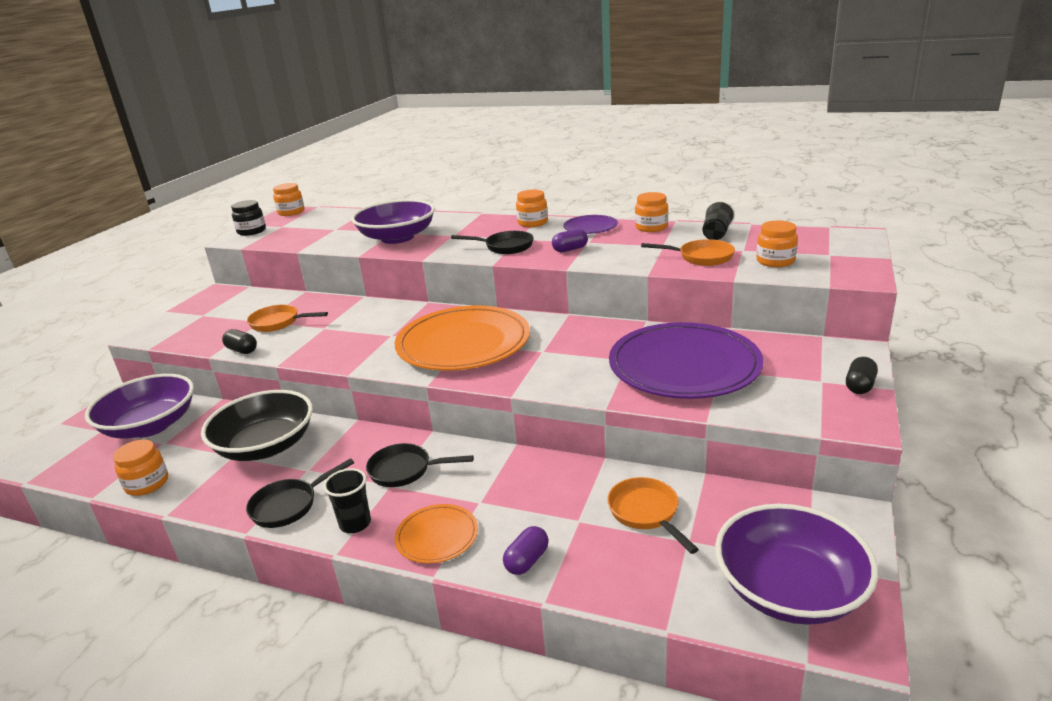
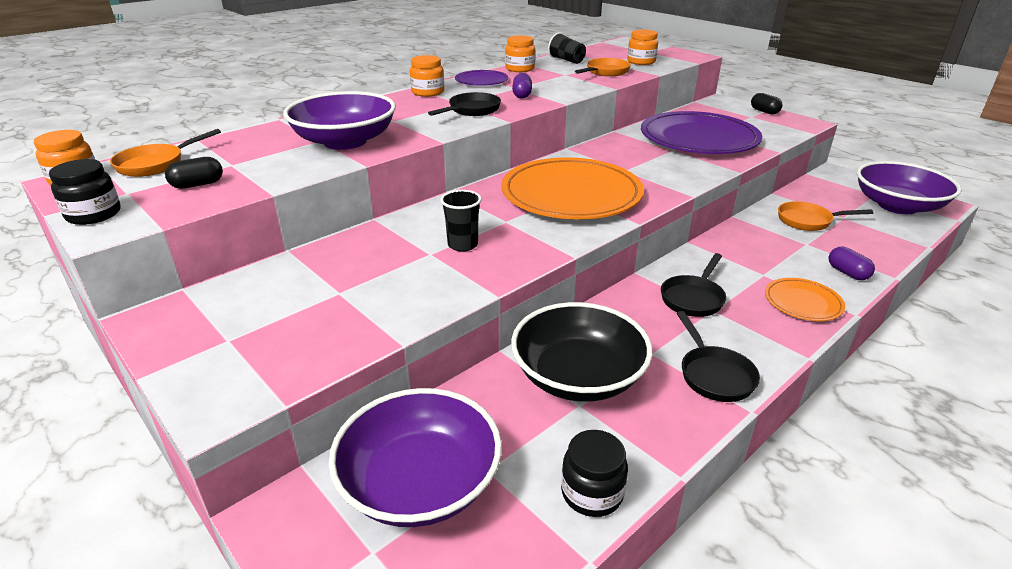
camera: 65 degrees left, 5 degrees up
(147, 484) = (592, 493): orange jar -> black jar
(242, 350) = (417, 316): black capsule -> black capsule (197, 185)
(278, 323) = (365, 281): orange pan -> orange pan (155, 164)
(355, 524) = (766, 339): black cup -> black cup (463, 245)

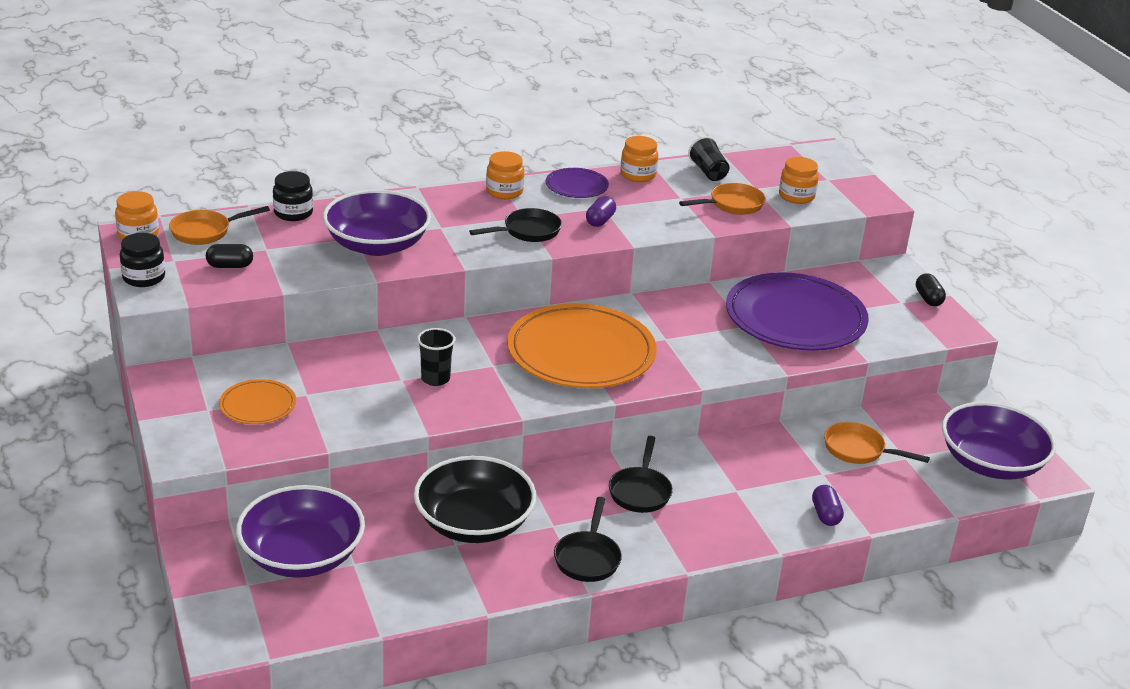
camera: 20 degrees right, 0 degrees up
(592, 493) = (415, 601): black jar -> black jar (293, 213)
(693, 298) = (640, 491): black pan -> black pan turned 45 degrees counterclockwise
(803, 302) = (742, 527): orange plate -> orange plate (258, 405)

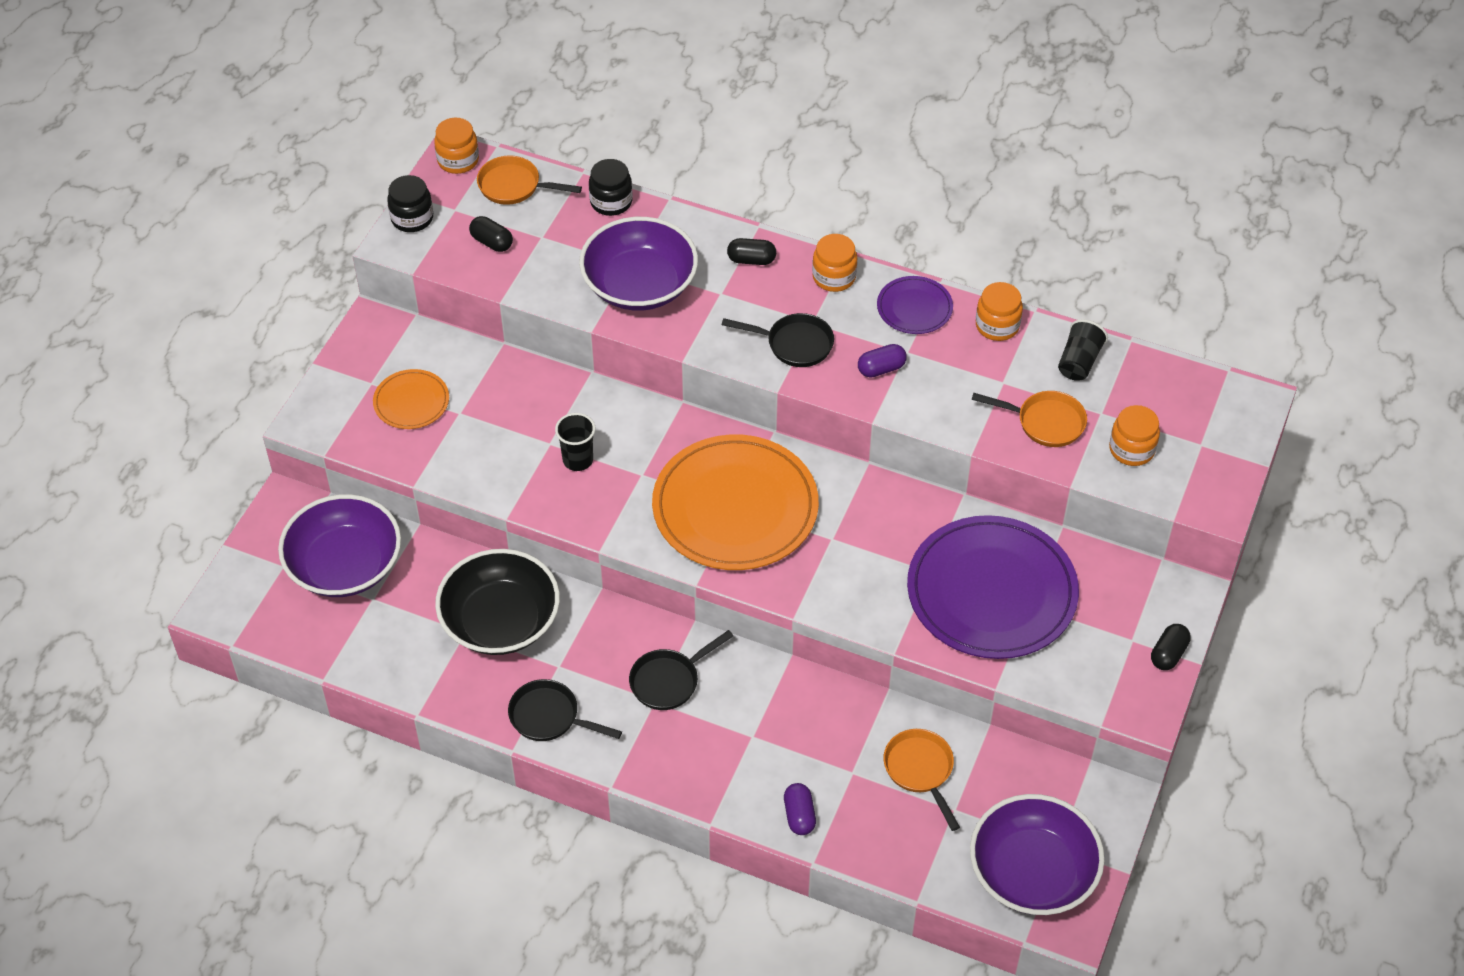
camera: 45 degrees right, 20 degrees up
(437, 204) = (751, 260): none -> black capsule
(588, 558) = (549, 717): black pan -> black pan turned 60 degrees clockwise
(825, 515) = (799, 815): purple capsule -> purple capsule turned 45 degrees counterclockwise

